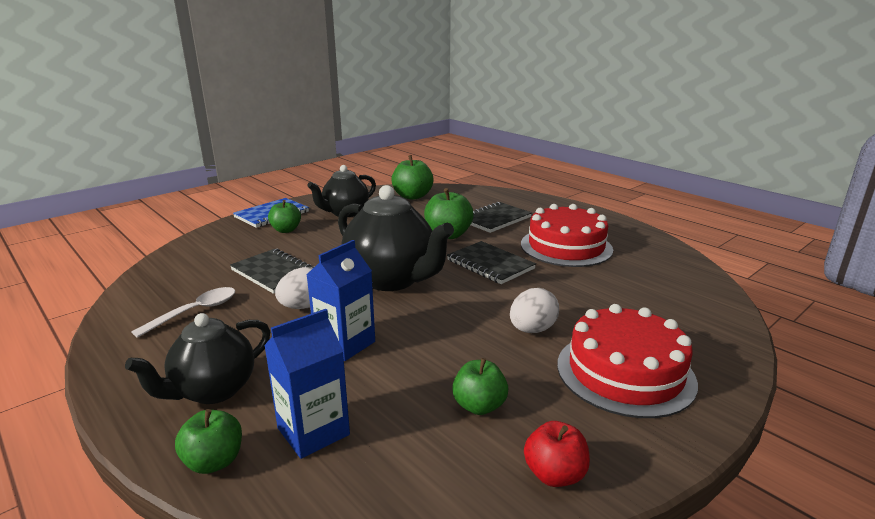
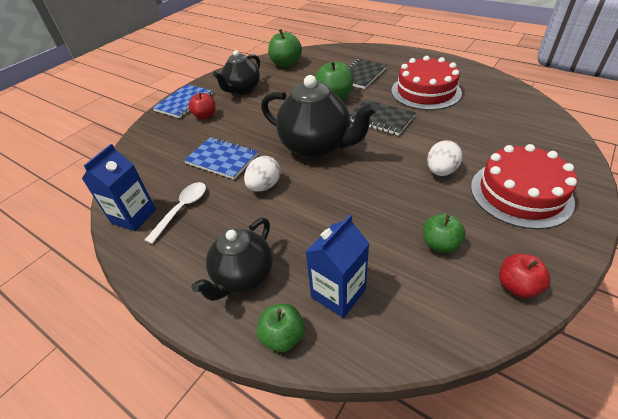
camera: 10 degrees left, 20 degrees up
(274, 273) = (222, 159): black notebook -> blue notebook
(286, 230) = (205, 116): green apple -> red apple
(345, 344) = (316, 213): blue carton -> blue carton (133, 216)

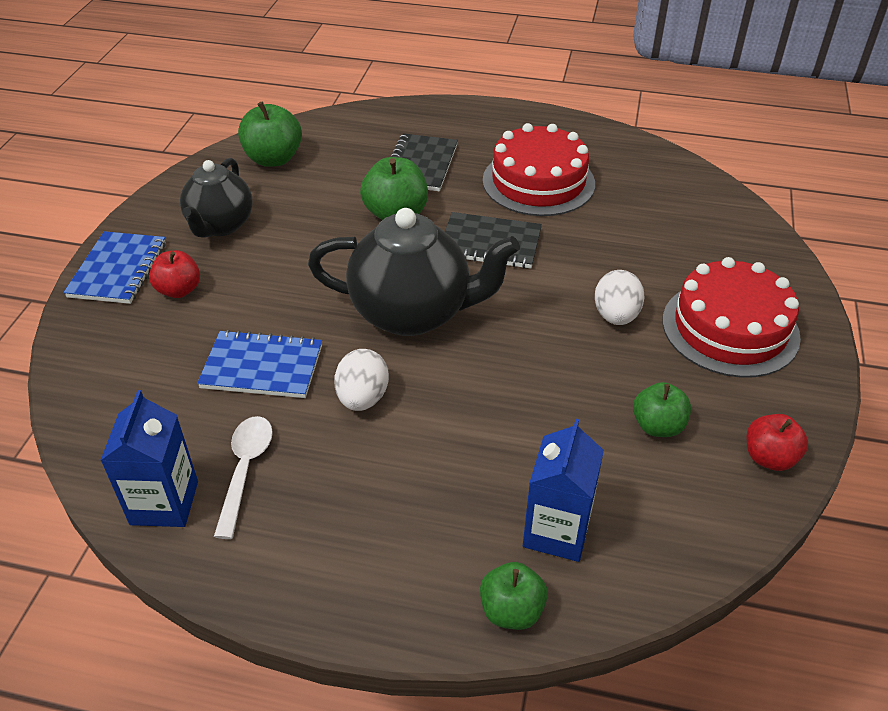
camera: 25 degrees left, 0 degrees up
(243, 277) = (410, 547): black teapot -> none

